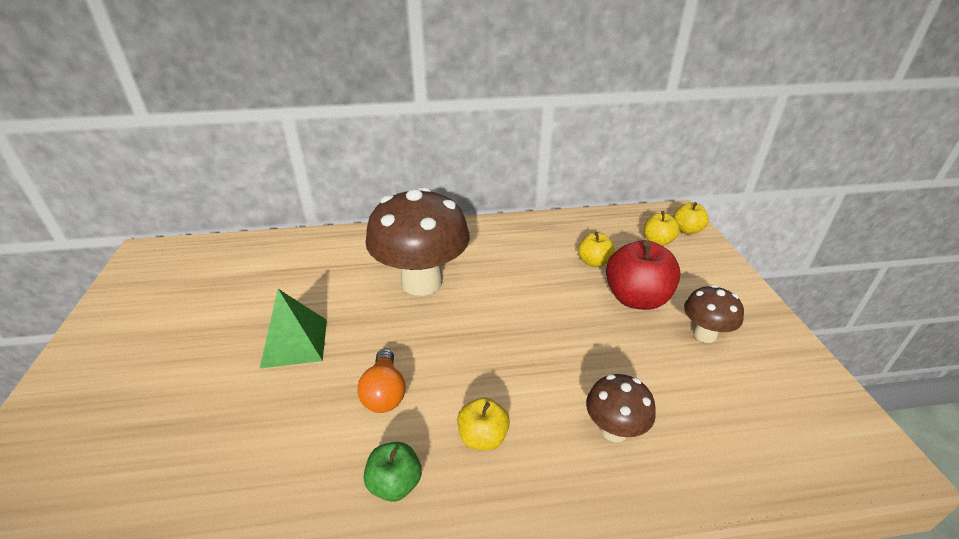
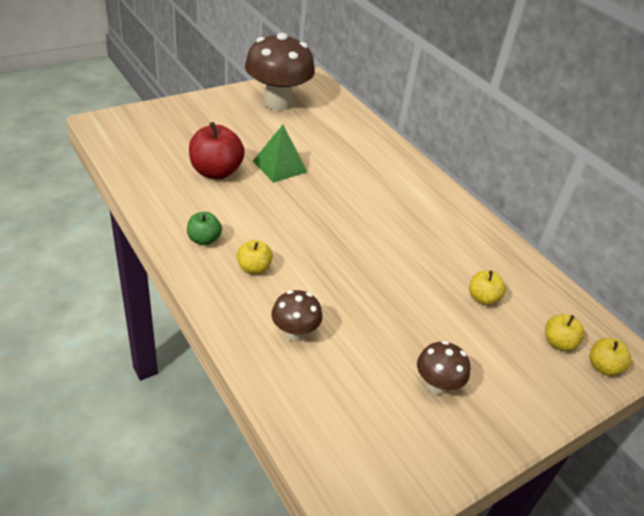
camera: 60 degrees right, 5 degrees up
(384, 393) = (263, 216): orange light bulb -> none
(422, 282) = (376, 203): brown mushroom -> brown mushroom (277, 102)
(636, 299) = (451, 333): red apple -> red apple (216, 172)

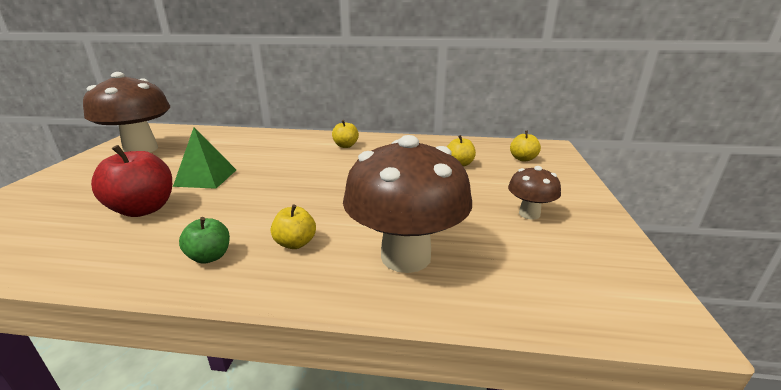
camera: 45 degrees left, 15 degrees down
(294, 333) = (406, 256): brown mushroom -> brown mushroom, size x2.04
(603, 367) = (554, 155): yellow apple -> yellow apple (345, 146)

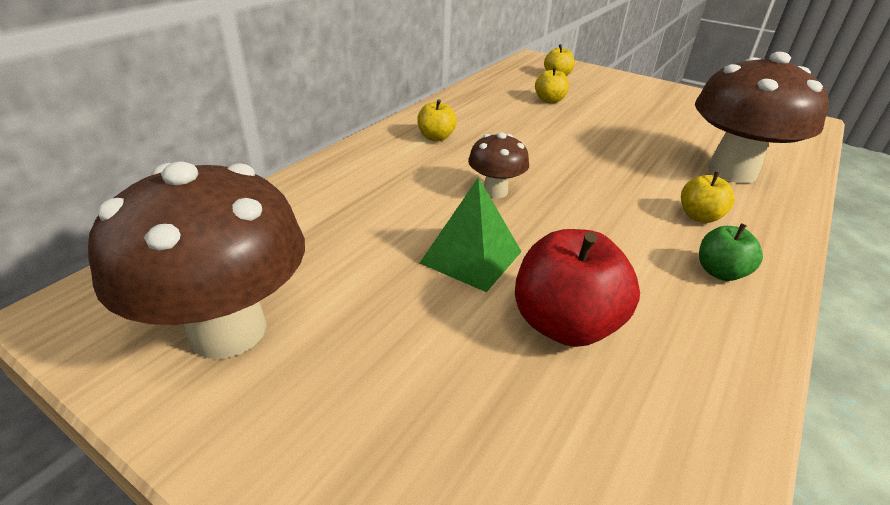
camera: 65 degrees left, 10 degrees up
(529, 214) = (670, 109): brown mushroom -> brown mushroom (495, 191)

